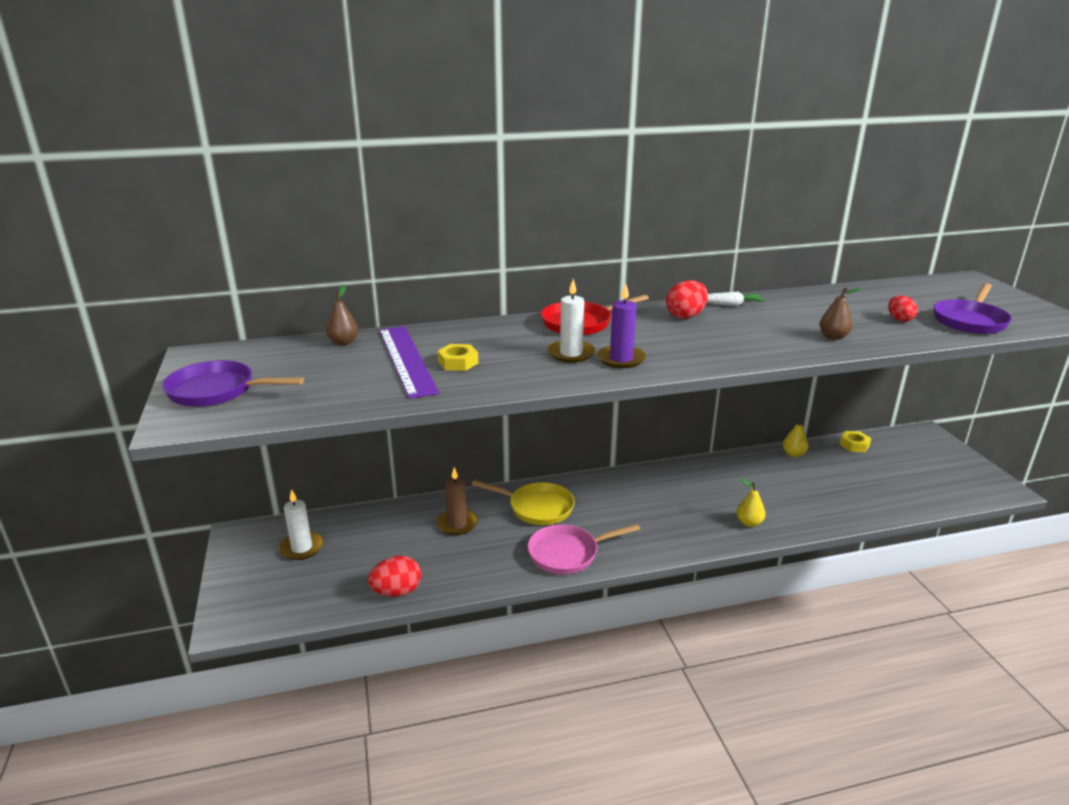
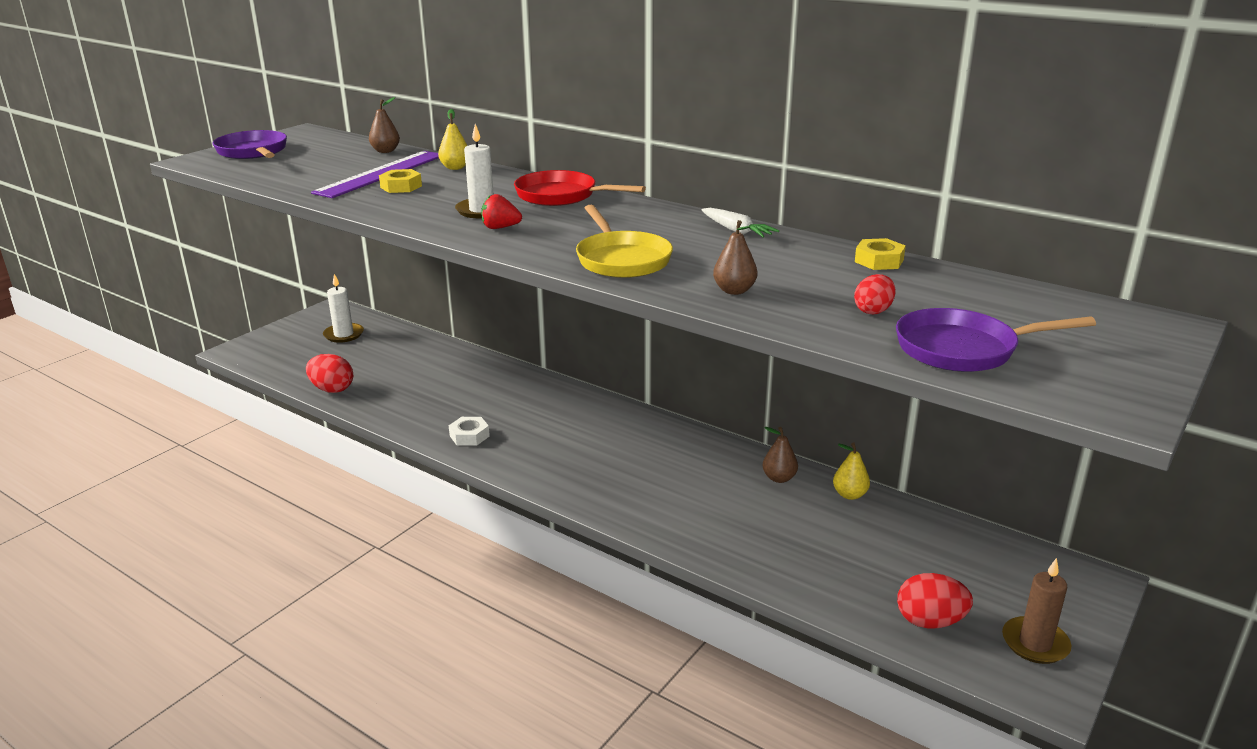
camera: 50 degrees right, 0 degrees up
(457, 524) = (449, 374): brown candle -> brown candle (1035, 643)
(537, 508) = (520, 396): yellow pan -> yellow pan (621, 260)
(567, 553) = (469, 436): pink pan -> white nut
(621, 359) = (500, 228): purple candle -> red strawberry
(685, 316) = (662, 223): red egg -> red egg (930, 621)
(749, 523) = (653, 511): yellow pear -> yellow pear (455, 168)
(754, 465) = (779, 478): none -> brown pear
(854, 445) = (950, 530): yellow nut -> yellow nut (879, 261)

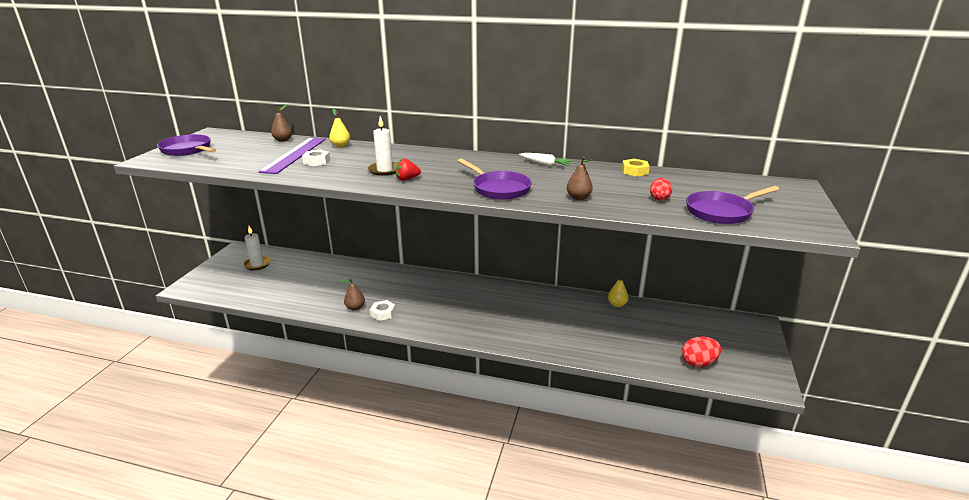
camera: 20 degrees left, 0 degrees up
(332, 389) = (272, 301): red egg -> none
(401, 187) = (316, 161): yellow nut -> white nut
(561, 196) = (425, 156): red pan -> none
(621, 260) = (498, 189): yellow pan -> purple pan
(779, 478) = (575, 303): brown pear -> brown pear (355, 308)
(1035, 643) = (752, 362): brown candle -> none

